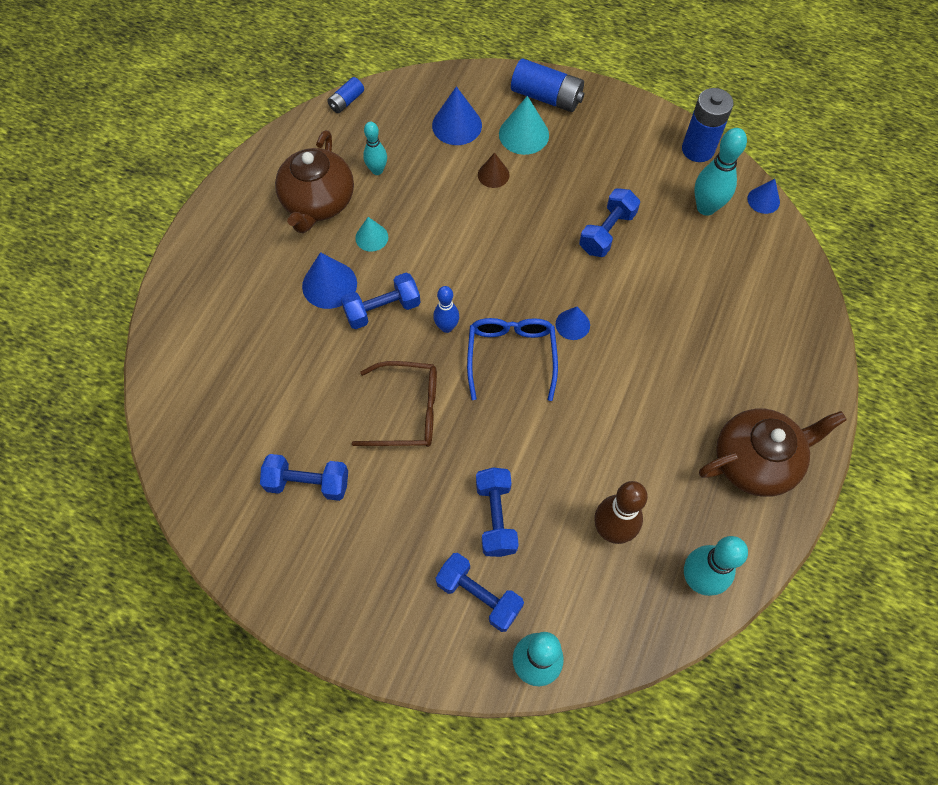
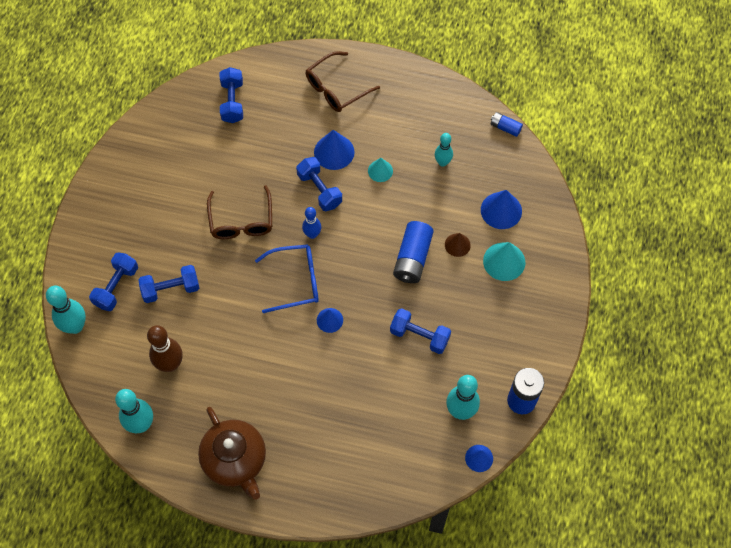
camera: 80 degrees right, 0 degrees up
(232, 267) = (336, 88): none -> brown glasses
(308, 483) = (181, 172): blue dumbbell -> blue dumbbell (232, 102)
(318, 202) = (404, 129): brown teapot -> none
(546, 97) = (548, 273): blue battery -> blue battery (412, 258)

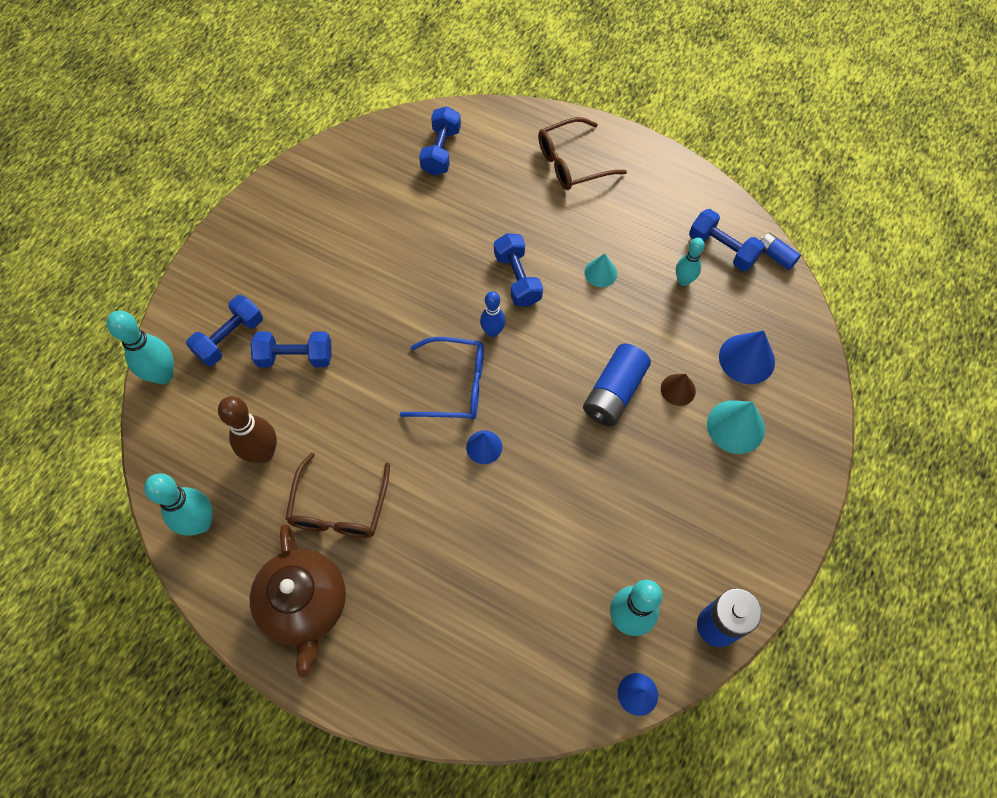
camera: 15 degrees right, 0 degrees up
(241, 221) = (409, 294): brown glasses -> brown glasses (339, 507)
(334, 152) = (548, 237): blue cone -> none
(419, 336) = (597, 498): blue dumbbell -> blue dumbbell (722, 249)

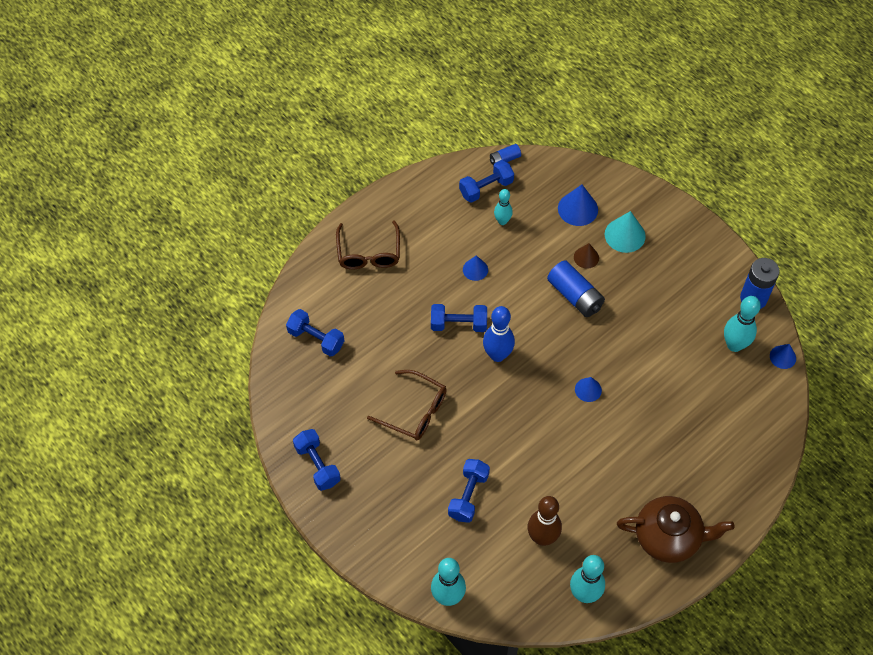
camera: 70 degrees left, 5 degrees down
(230, 338) = (433, 539): blue dumbbell -> blue dumbbell (317, 465)
(339, 507) = (603, 496): brown glasses -> brown glasses (414, 411)
(454, 385) = (532, 394): blue glasses -> none
(492, 331) = (497, 355): blue bowling pin -> blue bowling pin, size x1.61
(600, 273) = (475, 269): turquoise cone -> blue cone

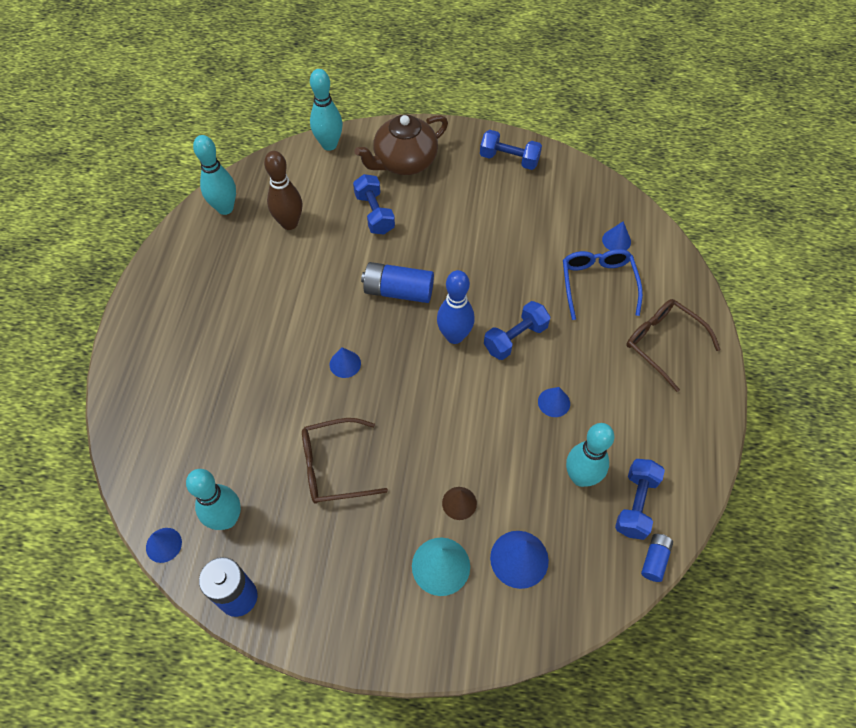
camera: 140 degrees right, 0 degrees up
(316, 339) = (616, 240): blue dumbbell -> blue cone
(365, 319) = (598, 284): none -> blue glasses
(414, 411) = (478, 243): brown glasses -> brown glasses (334, 466)
(502, 221) = (580, 477): turquoise bowling pin -> turquoise bowling pin, size x1.61
(575, 296) = (434, 449): blue battery -> blue battery (398, 291)
(668, 537) = (181, 290): brown teapot -> brown teapot (404, 162)

